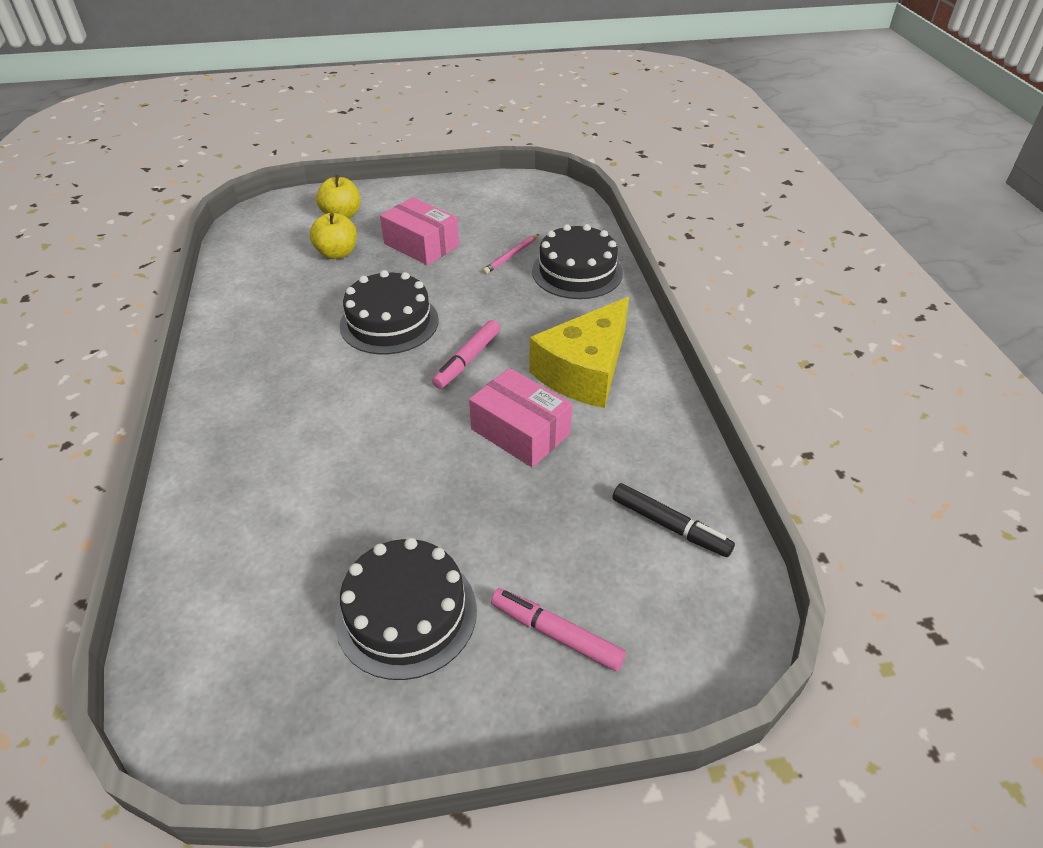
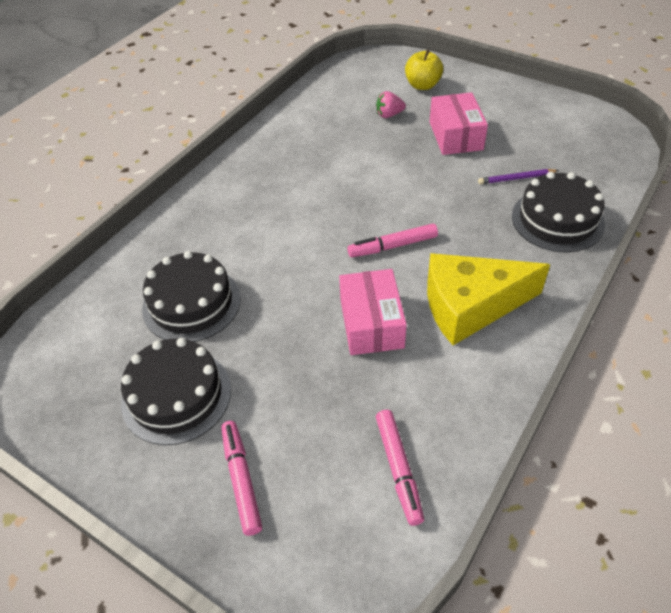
camera: 45 degrees right, 5 degrees up
(337, 253) = (389, 115): yellow apple -> pink strawberry
(389, 322) = (369, 187): black cake -> black cake (191, 303)
(511, 256) = (516, 178): pink pencil -> purple pencil
(670, 526) = (399, 469): black marker -> pink marker

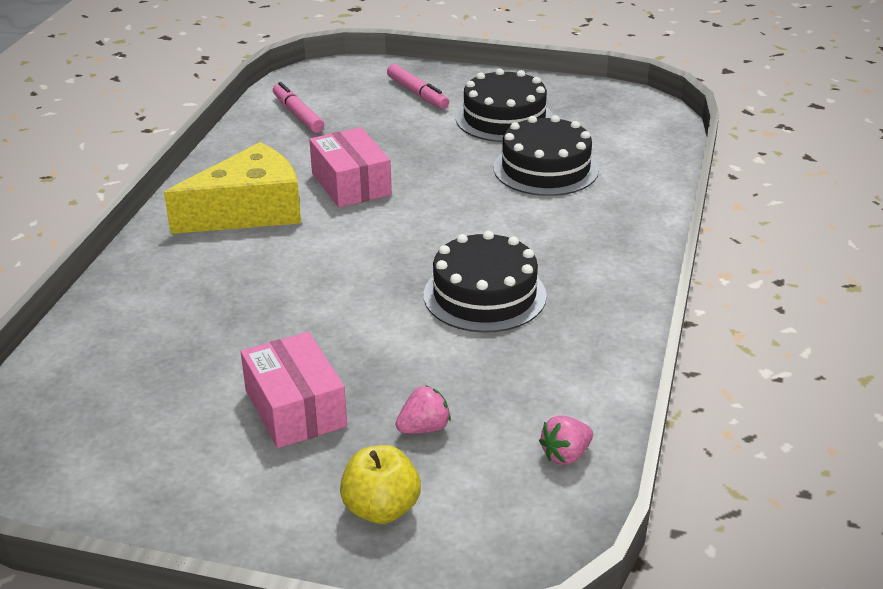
camera: 160 degrees right, 15 degrees down
(325, 93) = (566, 455): none -> pink strawberry
(393, 246) = (351, 247): pink marker -> none
(516, 178) = (193, 354): purple pencil -> none
(557, 220) = (139, 309): black cake -> black cake (484, 295)

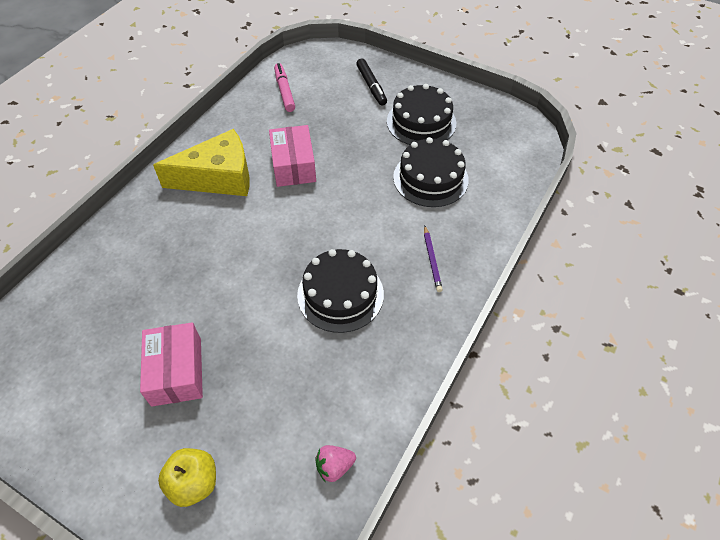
camera: 15 degrees right, 20 degrees up
(417, 93) = (371, 86): pink marker -> black marker
(424, 428) = (251, 413): pink strawberry -> none
(589, 243) = (432, 260): none -> purple pencil

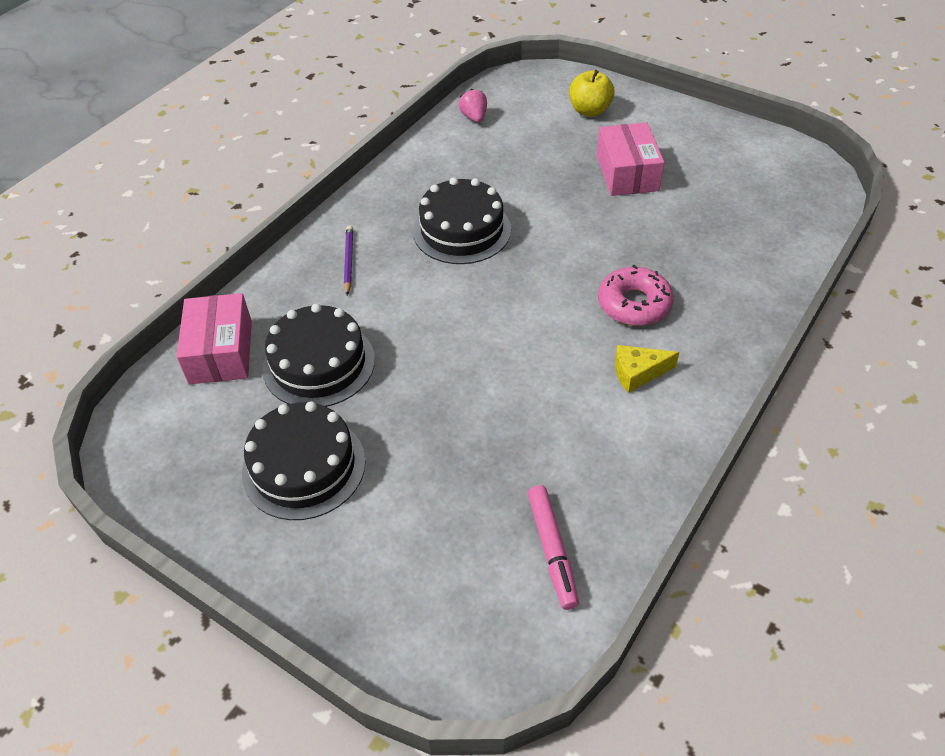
camera: 175 degrees left, 5 degrees down
(208, 227) = (634, 304): none -> pink donut
(218, 177) = (638, 373): yellow cheese -> yellow cheese, size x0.46
(293, 165) = (524, 390): pink box -> pink box (220, 352)
(334, 466) = (474, 117): pink strawberry -> pink strawberry turned 90 degrees counterclockwise
(371, 86) = (378, 559): black marker -> none

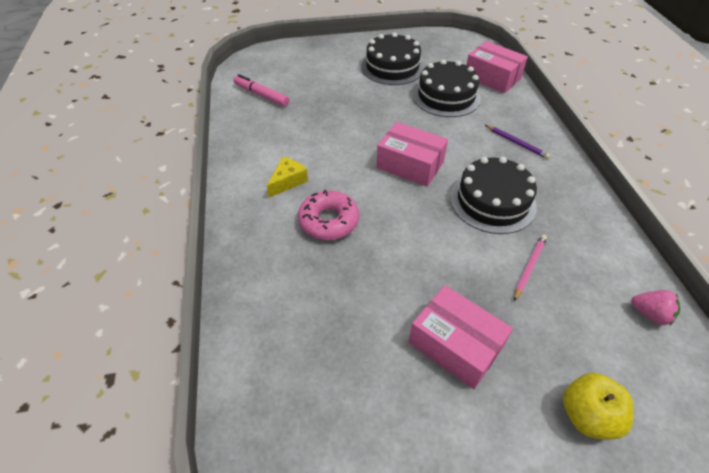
camera: 135 degrees right, 0 degrees up
(486, 308) = (410, 165): none -> pink box
(509, 177) = (529, 267): none -> pink pencil

